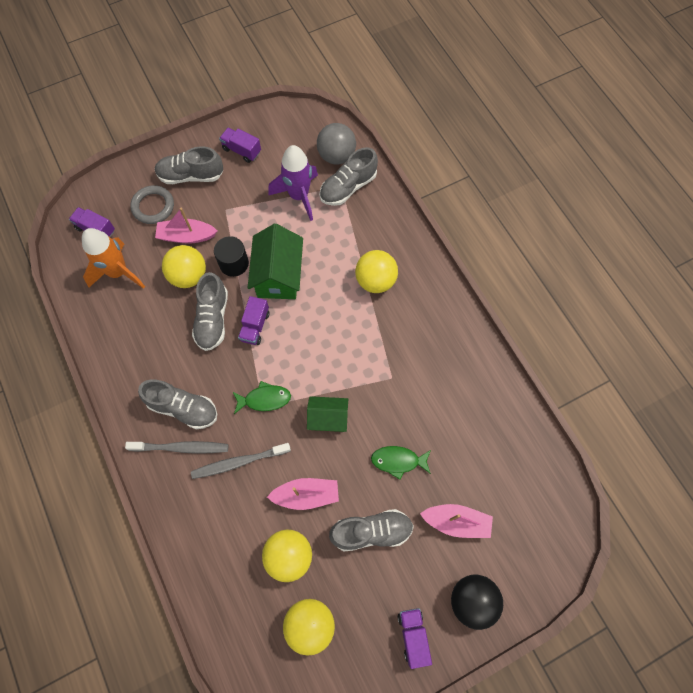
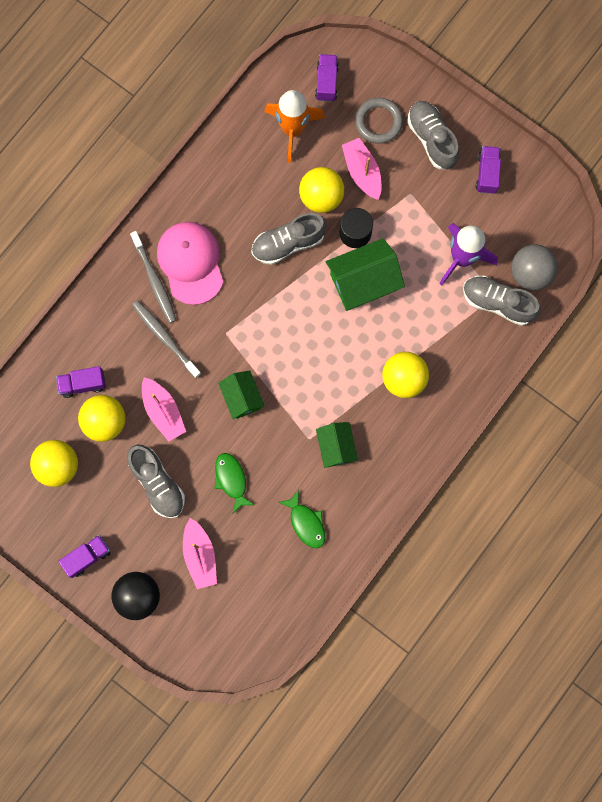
camera: 65 degrees right, 10 degrees up
(183, 408) = (190, 263): grey shoe -> pink cap
(255, 326) = (300, 286): purple truck -> purple truck (83, 384)
(264, 399) = (233, 331): green fish -> green fish (306, 523)
(409, 359) = (336, 447): none -> green house

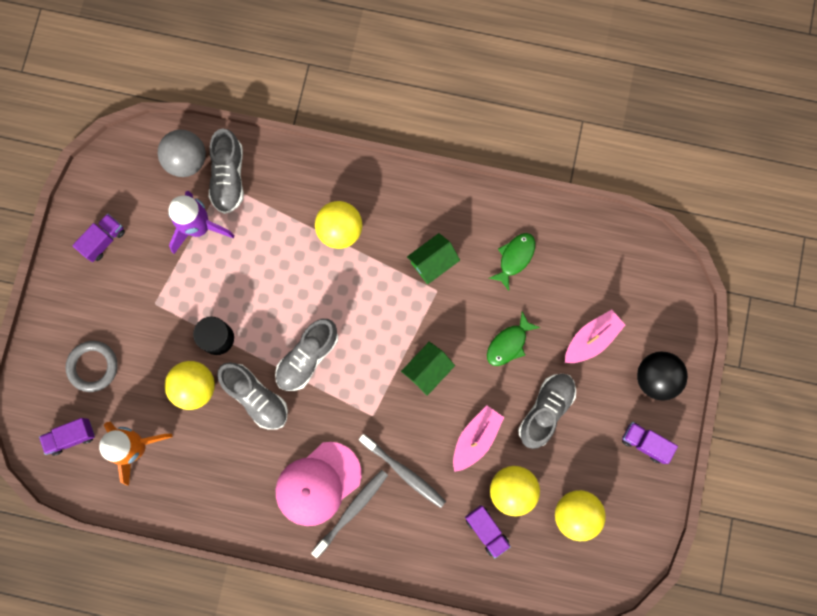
camera: 115 degrees left, 0 degrees up
(165, 338) = (404, 472): grey toothbrush -> grey toothbrush turned 75 degrees counterclockwise
(362, 172) = (152, 359): pink boat -> none
(363, 282) = (263, 308): green house -> none
(432, 139) = (90, 307): grey shoe -> grey shoe (307, 357)
(487, 173) = (104, 240): purple truck -> purple truck turned 150 degrees clockwise

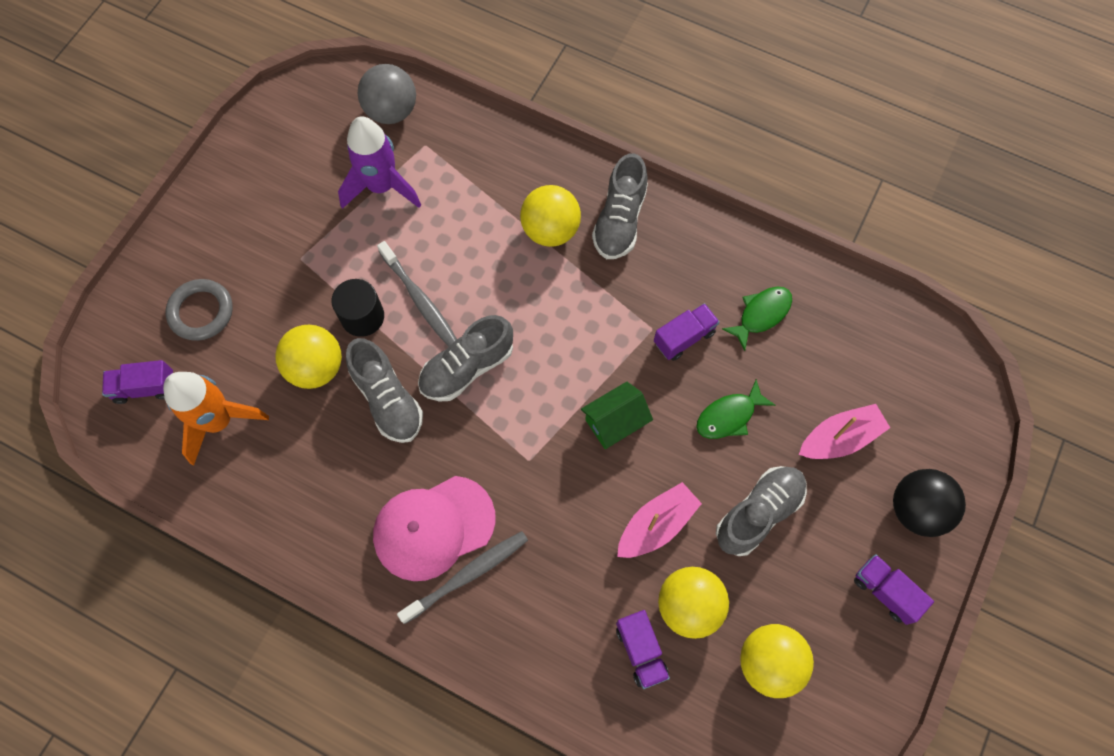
camera: 15 degrees right, 10 degrees down
(104, 240) = (265, 174): purple truck -> purple truck (684, 337)
(228, 177) = (434, 140): grey shoe -> grey shoe (619, 220)
(404, 472) = (550, 543): grey toothbrush -> grey toothbrush (420, 300)
(433, 262) = (655, 294): green house -> none

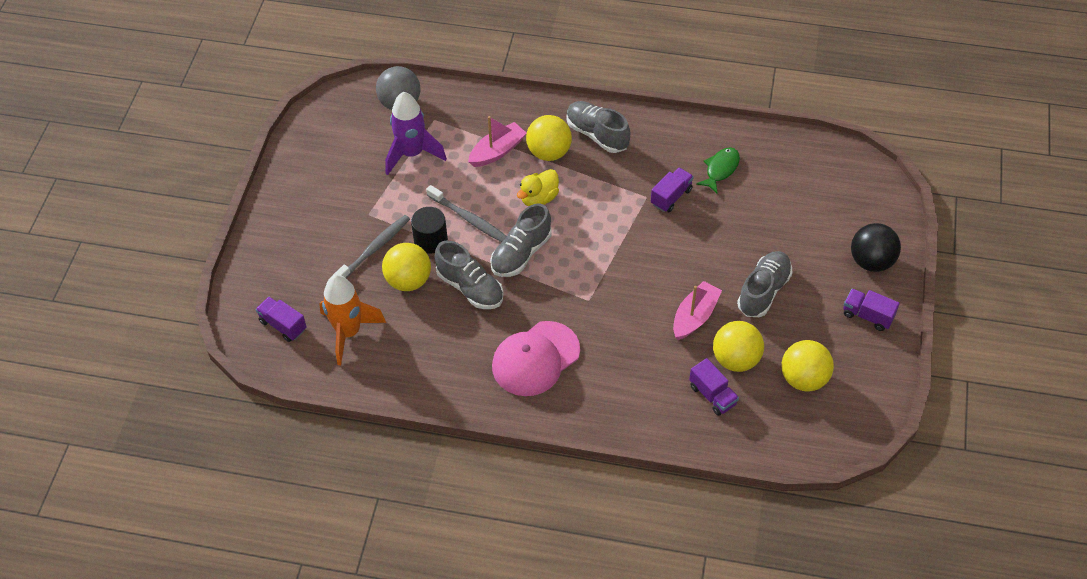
camera: 15 degrees left, 15 degrees down
(145, 387) = (283, 325): purple truck -> purple truck turned 60 degrees clockwise
(201, 312) = (306, 266): grey ring -> none
(467, 575) = (571, 381): grey toothbrush -> grey toothbrush (374, 249)
(516, 293) = (539, 198): none -> yellow duck
(615, 422) = (641, 261): green house -> none
(619, 220) = (597, 134): grey shoe -> grey shoe turned 135 degrees clockwise
(729, 416) = (721, 237): green fish -> none
(839, 438) = (803, 232): pink boat -> pink boat (497, 151)

